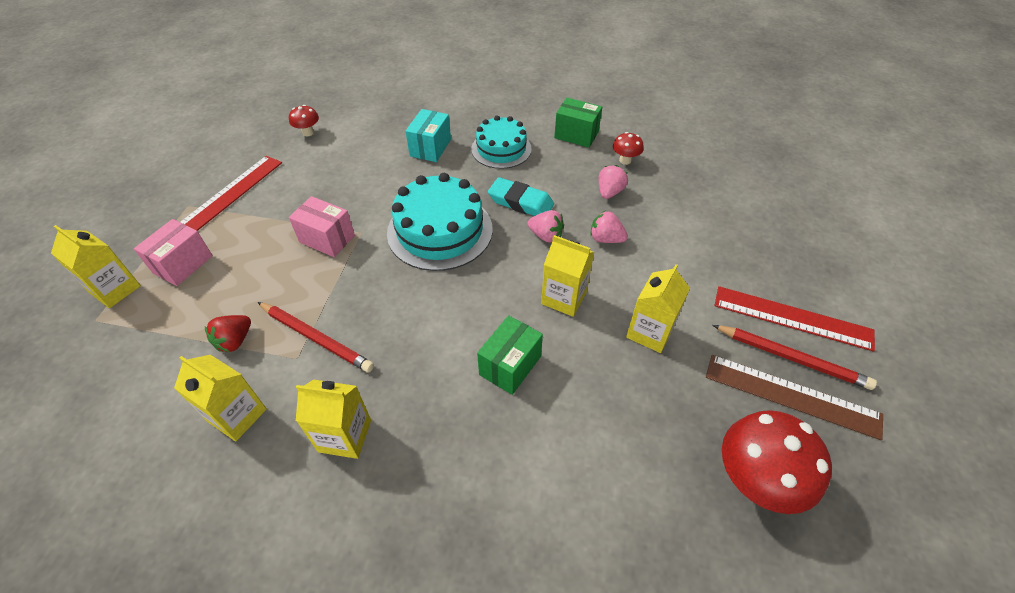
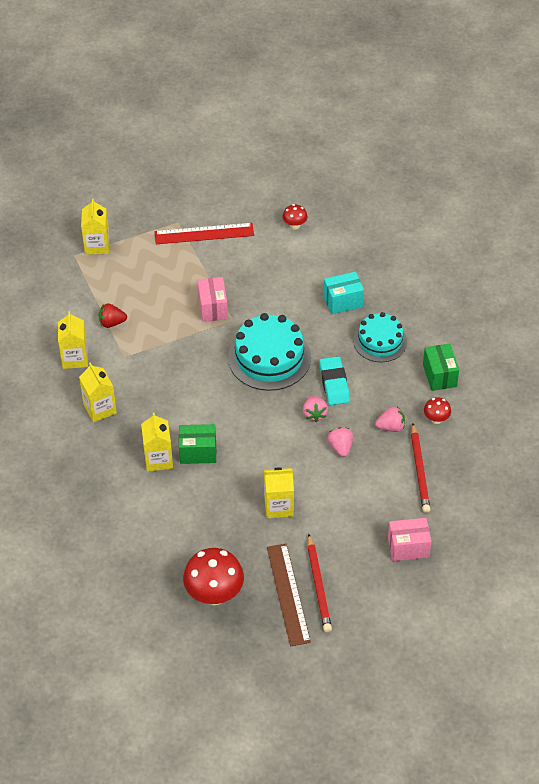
camera: 55 degrees right, 0 degrees up
(183, 264) = (137, 258): pink box -> pink box (408, 547)
(316, 338) = (142, 355): red pencil -> red pencil (419, 470)
(564, 298) = (269, 451): yellow carton -> yellow carton (158, 459)
(792, 318) = (354, 575): red ruler -> none

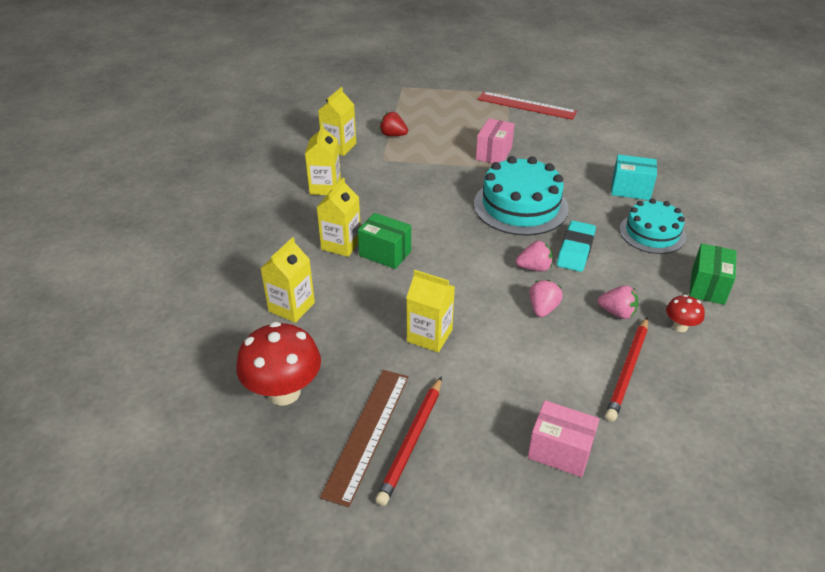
camera: 30 degrees right, 10 degrees down
(97, 245) = (427, 87): yellow carton -> yellow carton (291, 307)
(294, 225) = (617, 124): red mushroom -> none
(314, 414) = (534, 268): pink strawberry -> pink strawberry turned 120 degrees counterclockwise

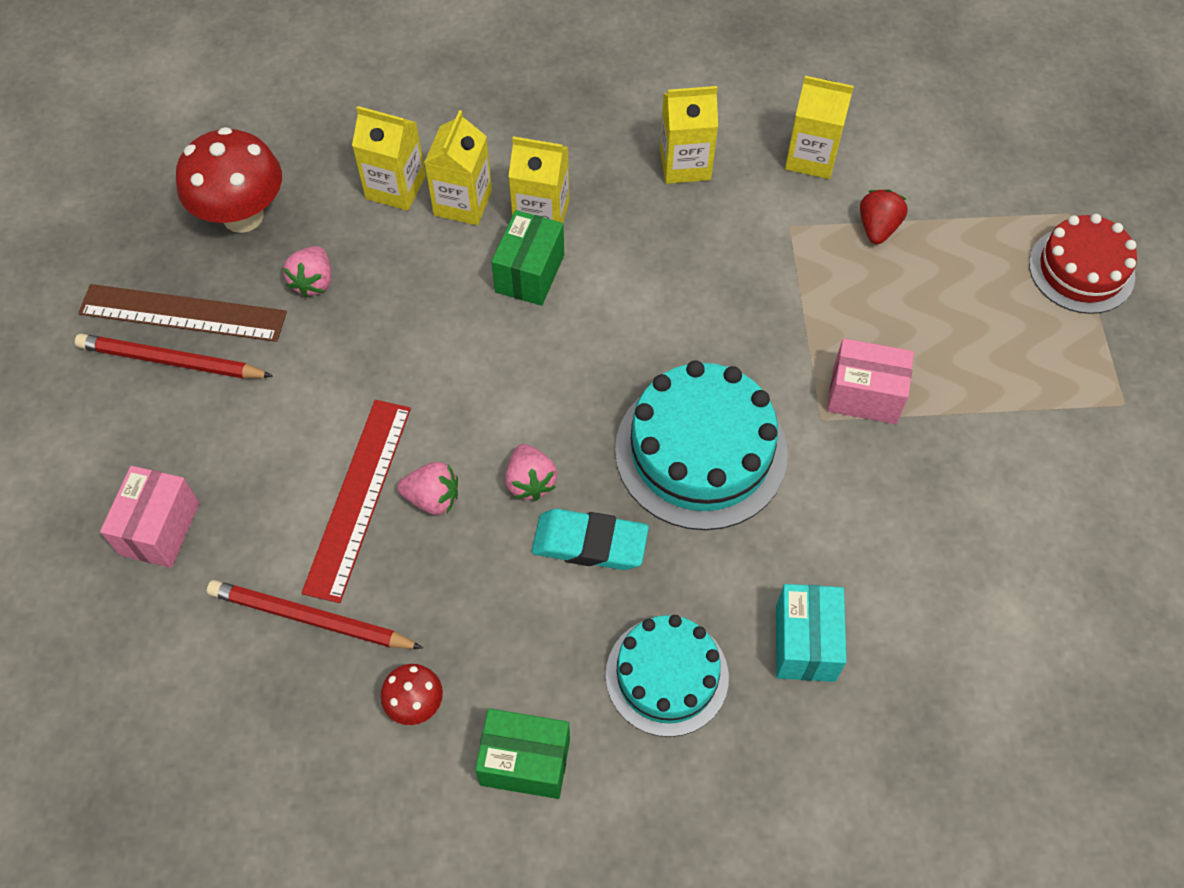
camera: 80 degrees right, 20 degrees up
(429, 336) = (357, 355): yellow carton -> yellow carton (463, 203)
(435, 89) = (1081, 270): none -> red cake
(526, 105) = (1079, 441): red ruler -> red ruler (358, 498)
(617, 312) = (437, 607): pink strawberry -> pink strawberry (313, 282)

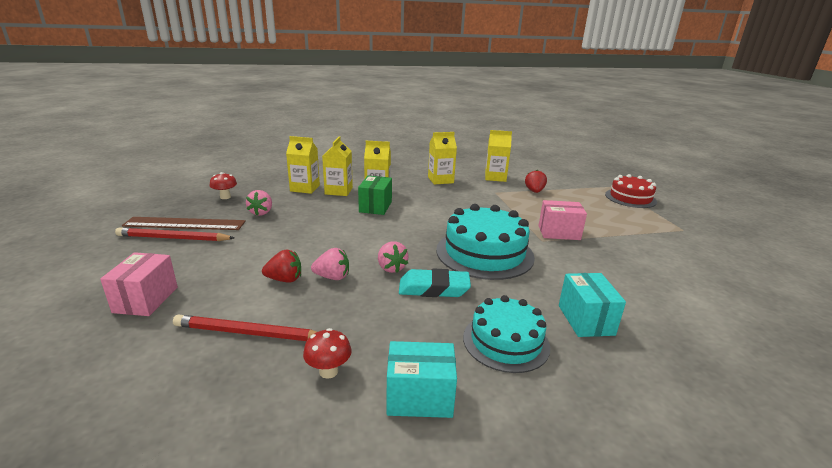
camera: 10 degrees left, 35 degrees down
(243, 216) = (225, 197): red mushroom -> red mushroom, size x0.49
(358, 498) = (285, 279): red ruler -> red strawberry
(525, 762) = (419, 397): green box -> turquoise box

